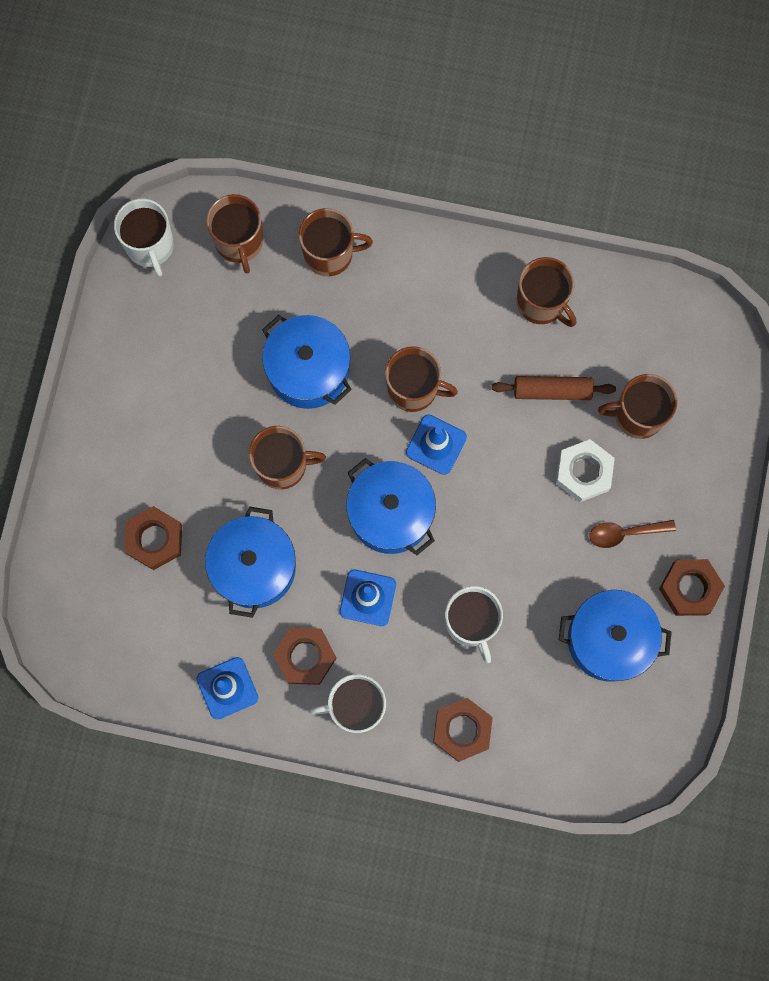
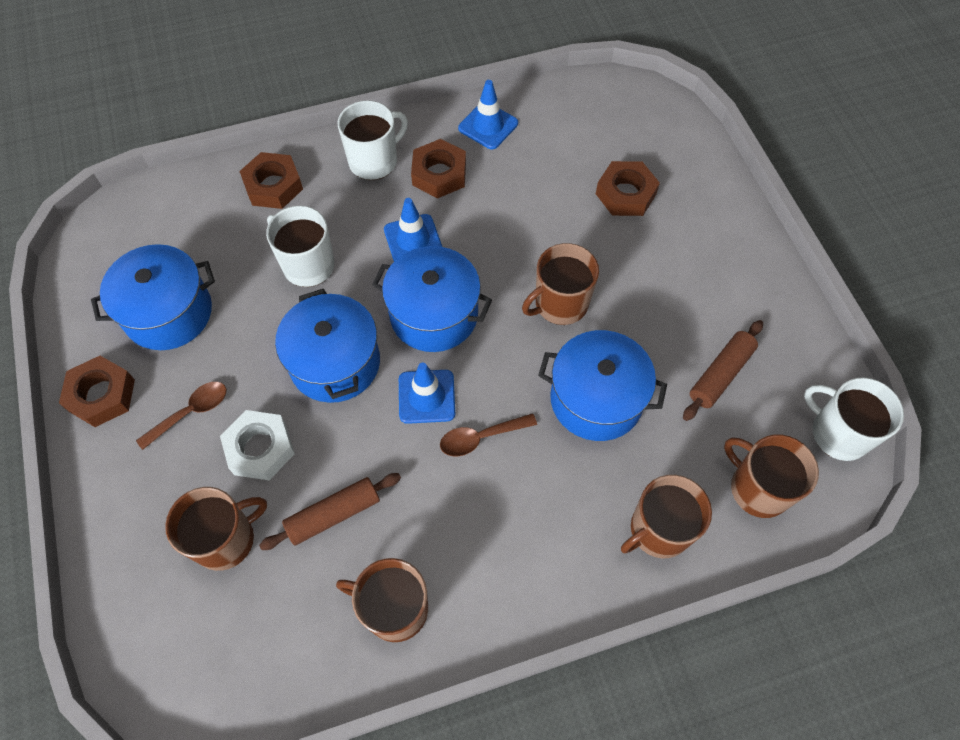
camera: 150 degrees right, 15 degrees down
(201, 336) = (720, 374): none -> brown rolling pin
(254, 567) = (527, 214): blue pot -> blue pot (335, 362)
(414, 389) = (481, 437): brown mug -> brown spoon

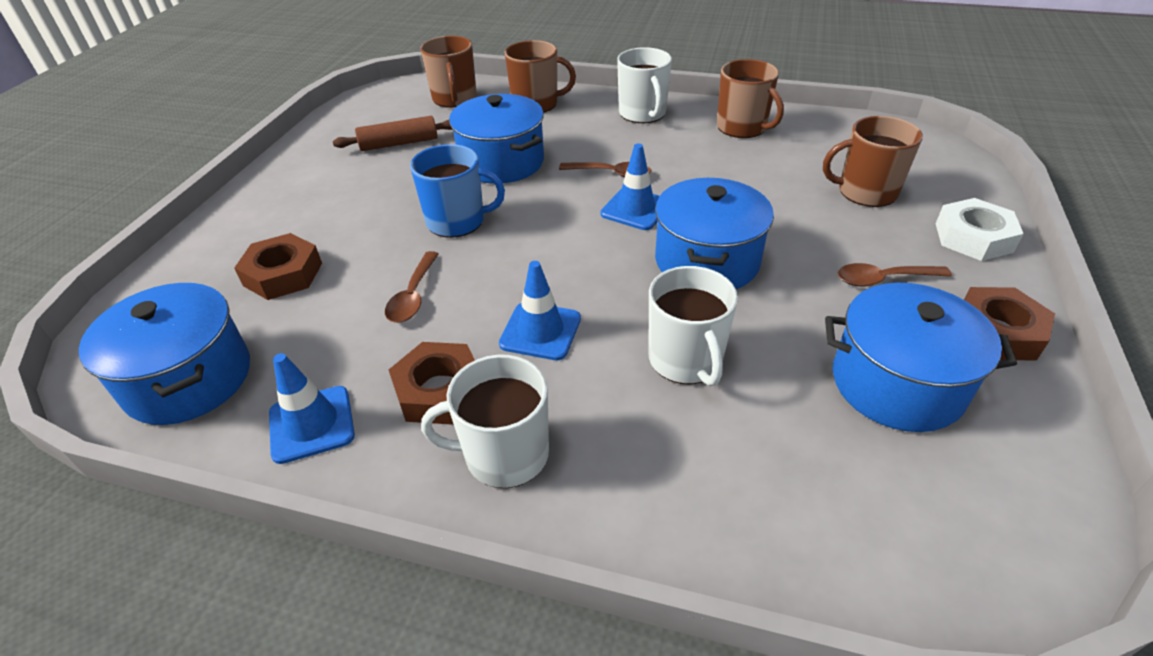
camera: 145 degrees left, 20 degrees down
(260, 448) = (814, 230): white nut -> white nut (973, 237)
(273, 186) = (678, 493): brown nut -> none
(333, 514) = (764, 176): brown rolling pin -> none
(434, 314) = (579, 258): blue pot -> blue pot (188, 379)
(520, 223) = (413, 296): none -> brown spoon
(560, 304) = (457, 221): brown mug -> blue mug
(838, 433) = (373, 100): white mug -> white mug (642, 113)

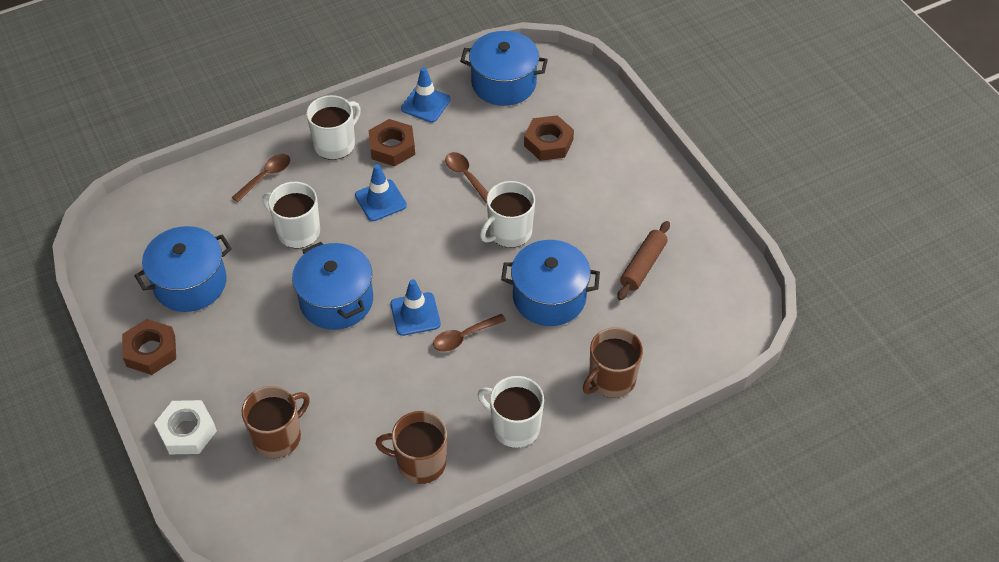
camera: 135 degrees right, 10 degrees up
(454, 99) = (682, 340): brown mug -> none
(457, 221) = (509, 232): blue mug -> white mug
(883, 279) = (227, 353): brown spoon -> brown spoon (266, 176)

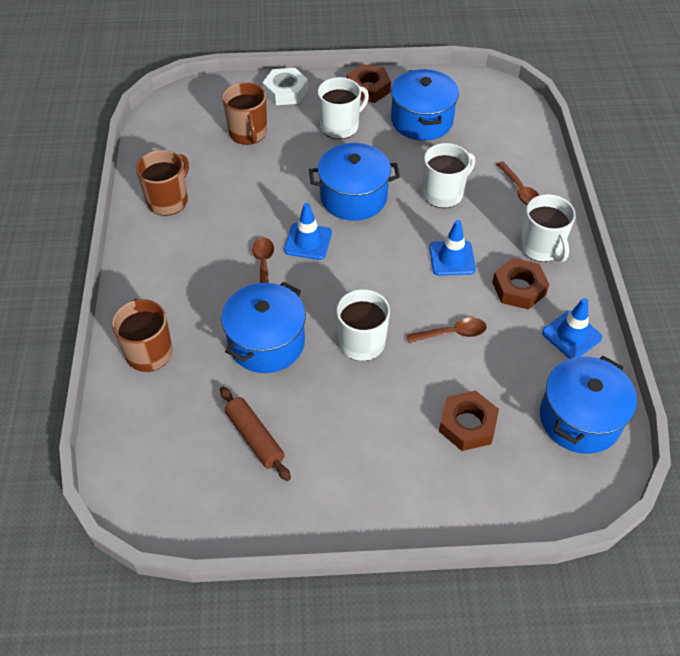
camera: 115 degrees right, 0 degrees up
(514, 427) = (155, 267): white mug -> white mug (340, 126)

